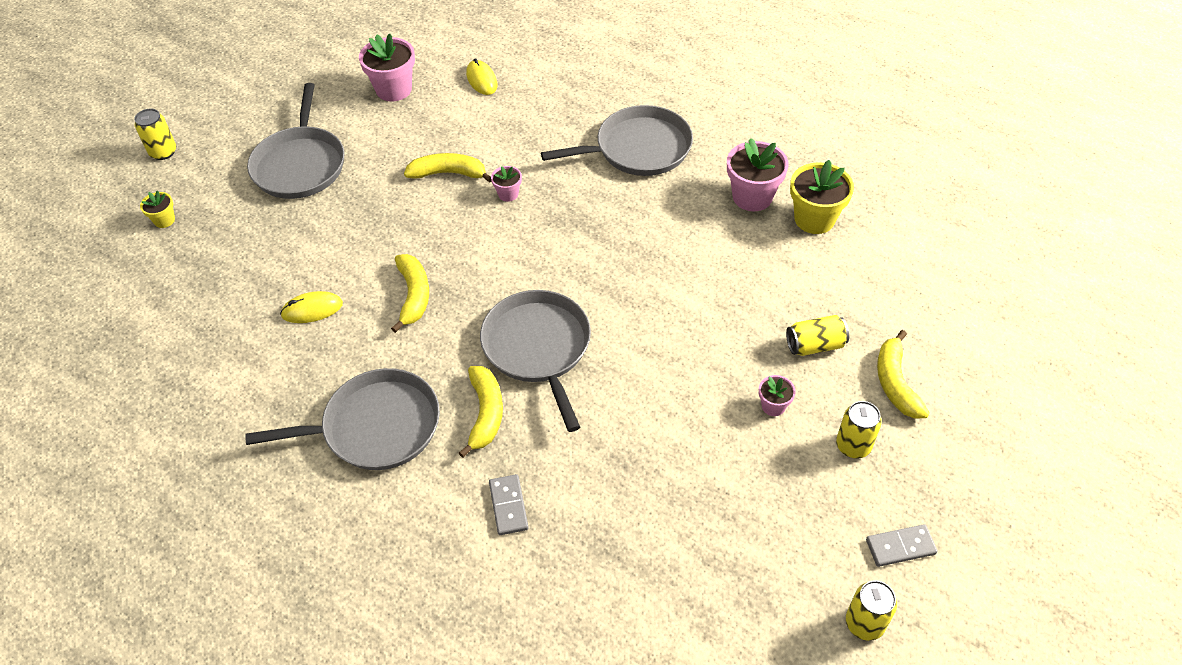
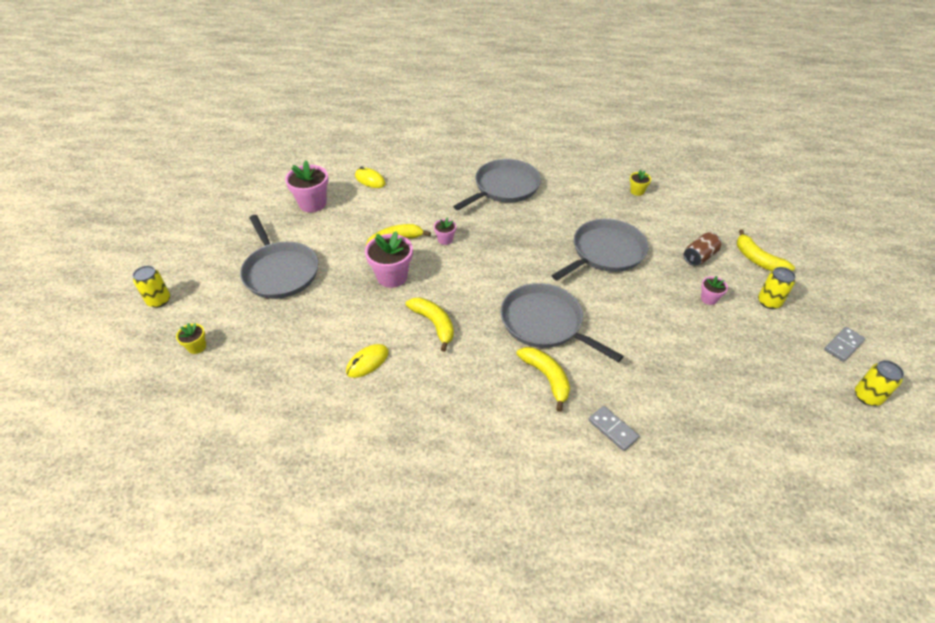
camera: 30 degrees left, 5 degrees down
(375, 427) = (479, 420): grey pan -> grey pan (605, 252)
(752, 197) = (593, 191): pink flower pot -> pink flower pot (392, 276)
(814, 219) = (637, 191): yellow flower pot -> yellow flower pot, size x0.52
(815, 345) = (699, 257): yellow can -> brown can

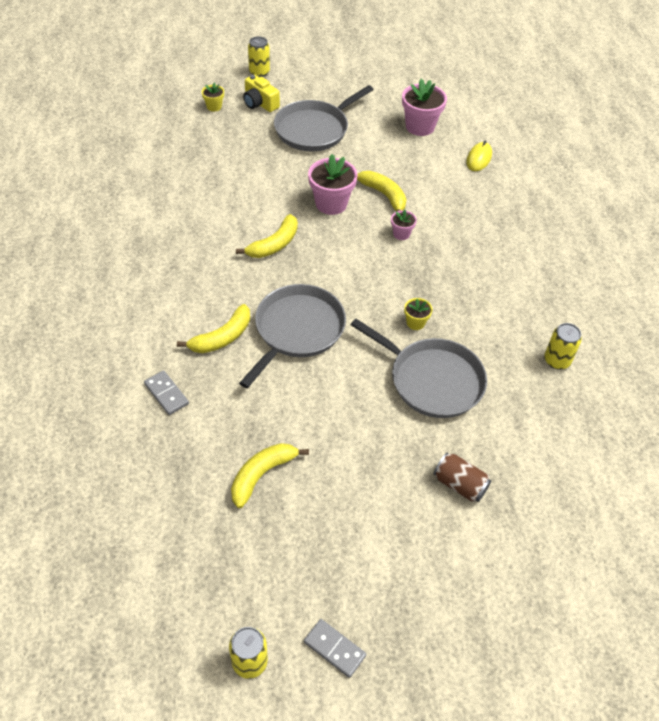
camera: 75 degrees right, 5 degrees up
(214, 307) = (260, 103): none -> yellow camera
(367, 362) = (217, 208): yellow mouse -> none
(504, 187) = (519, 272): grey pan -> none
(612, 429) = (166, 394): grey domino -> grey domino turned 75 degrees counterclockwise
(637, 191) = (576, 413): yellow flower pot -> yellow flower pot (415, 323)
(709, 299) = (380, 491): pink flower pot -> none
(757, 260) = (479, 558): yellow banana -> yellow banana (262, 475)
(769, 302) = (394, 563): yellow can -> yellow can (557, 360)

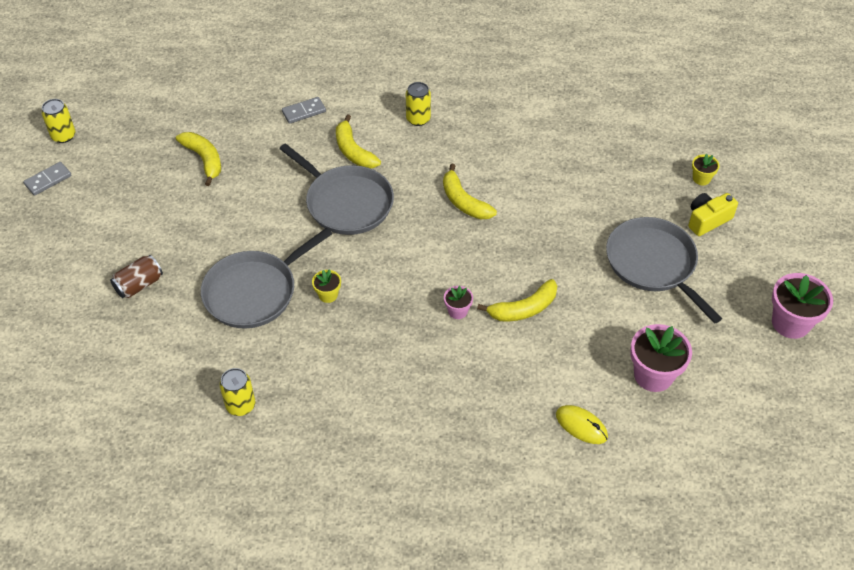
camera: 105 degrees right, 0 degrees up
(259, 72) = (774, 228): yellow can -> yellow can (418, 119)
(331, 203) = (518, 257): pink flower pot -> pink flower pot (790, 323)

